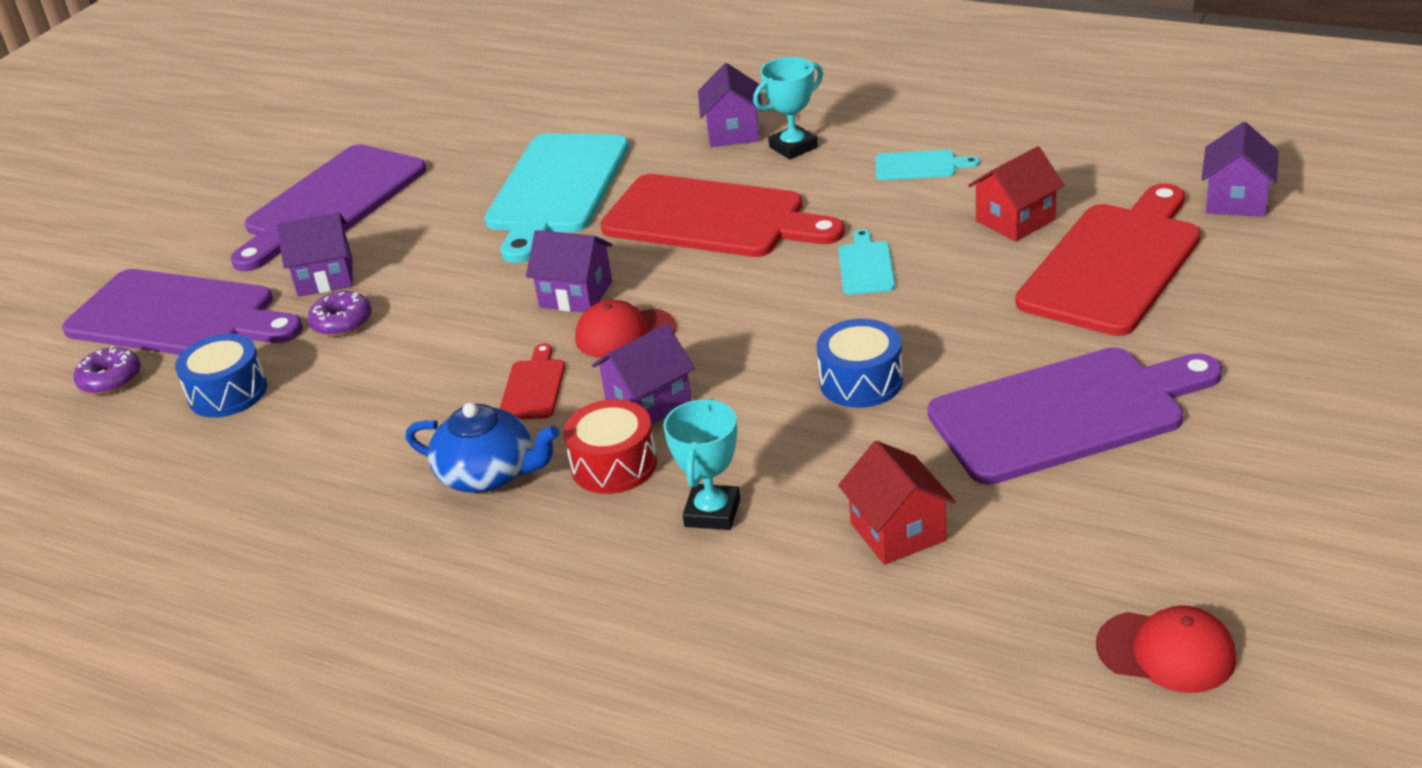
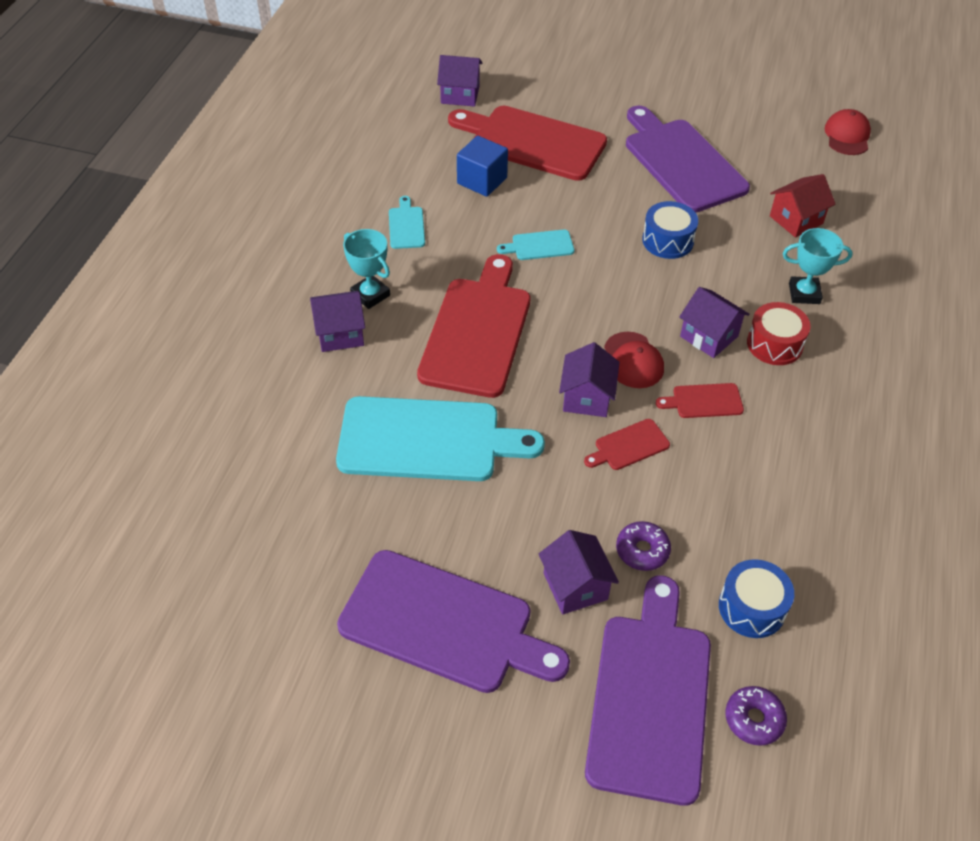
camera: 105 degrees left, 15 degrees up
(488, 322) = (629, 446): none -> red cutting board
(489, 474) = (801, 407): blue teapot -> none
(1015, 220) = (482, 180): red house -> blue cube

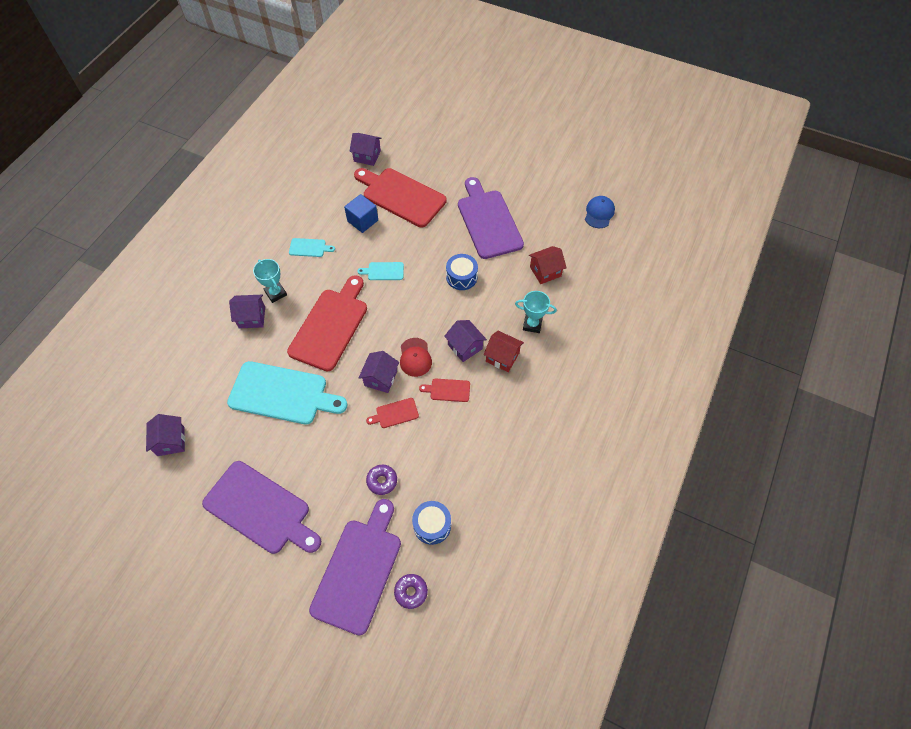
camera: 10 degrees right, 10 degrees up
(406, 226) = (309, 248): turquoise cutting board -> turquoise cutting board turned 90 degrees clockwise
(575, 586) = (338, 497): purple house -> purple house (171, 441)
(774, 344) = (502, 357): red drum -> red house
(847, 136) = (599, 213): red cap -> blue cap

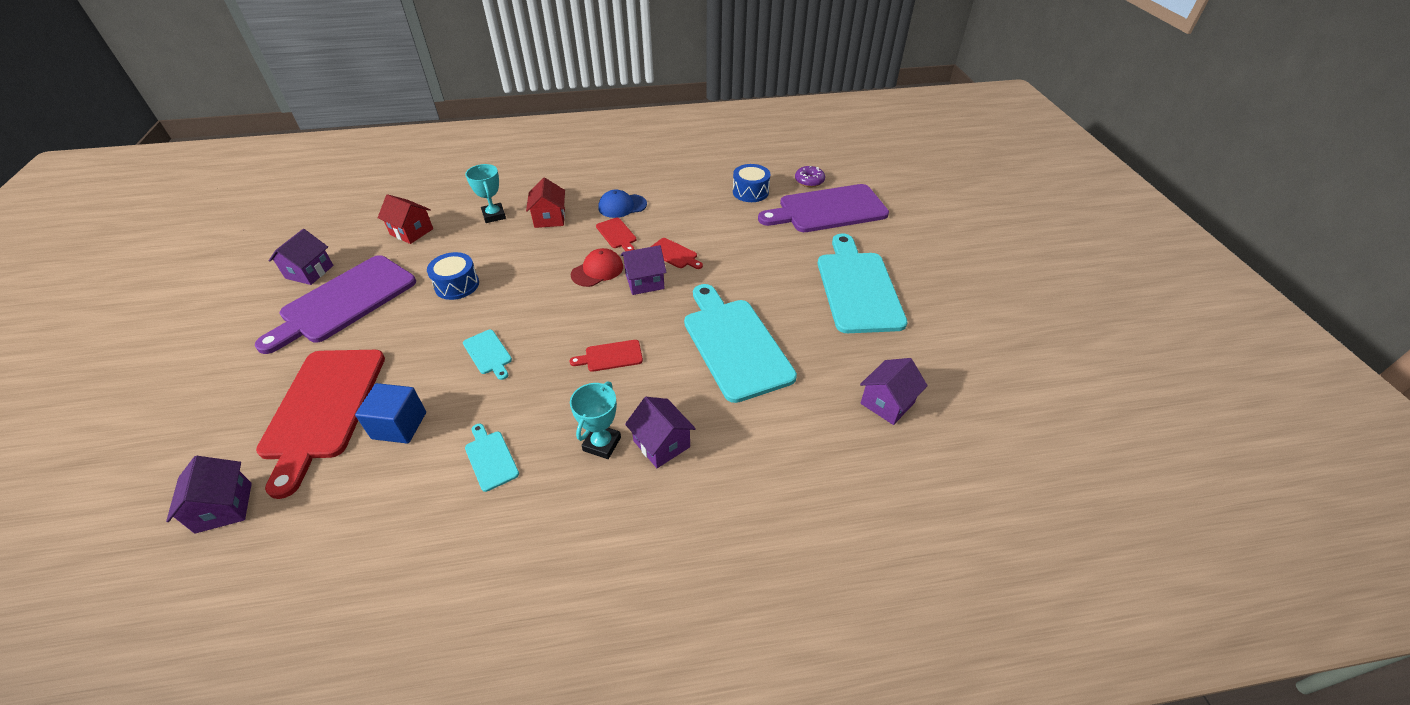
camera: 125 degrees left, 15 degrees down
(260, 509) = (858, 288): purple cutting board -> turquoise cutting board
(330, 326) = (610, 356): red cutting board -> red cutting board, size x0.43
(382, 481) = (746, 231): purple donut -> none
(465, 347) = (556, 244): purple house -> purple house (309, 272)
(599, 213) = (294, 226): blue cap -> blue cap (622, 206)

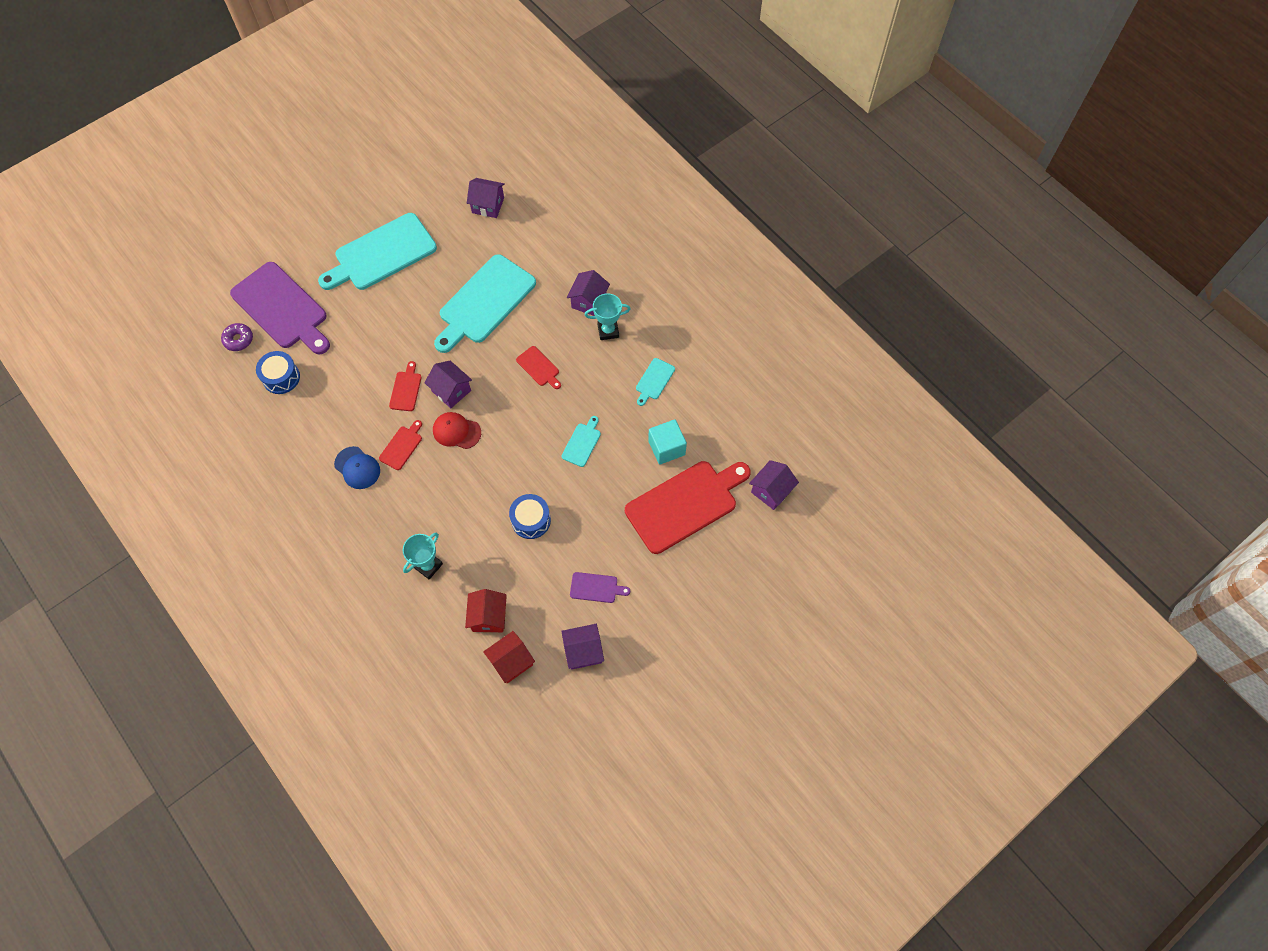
camera: 120 degrees left, 20 degrees up
(344, 301) = (596, 588): purple cutting board -> purple cutting board, size x0.43
(399, 425) = (666, 448): blue cube -> turquoise cube
(549, 218) = (407, 515): red house -> red house (511, 662)

